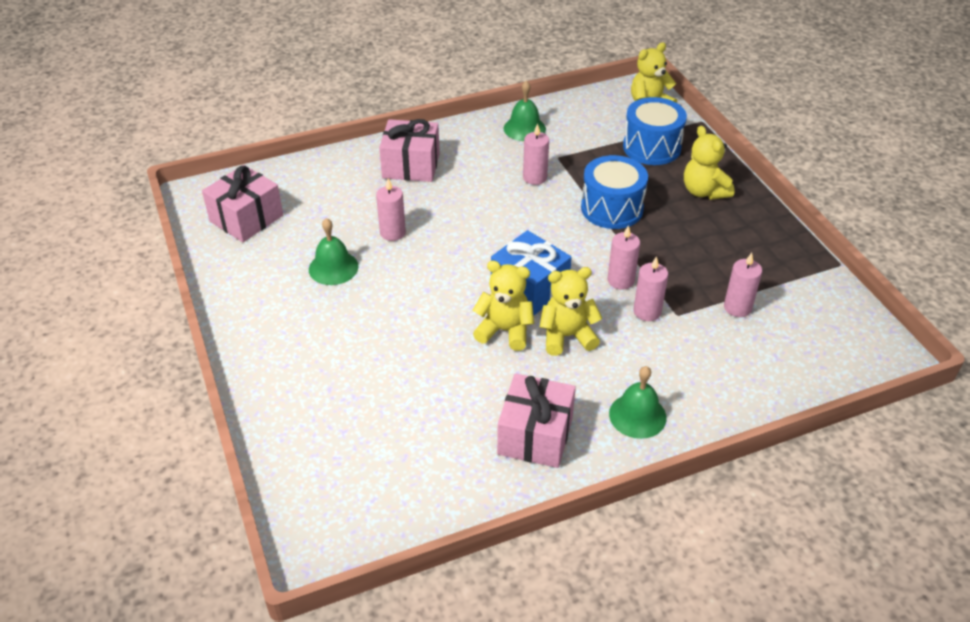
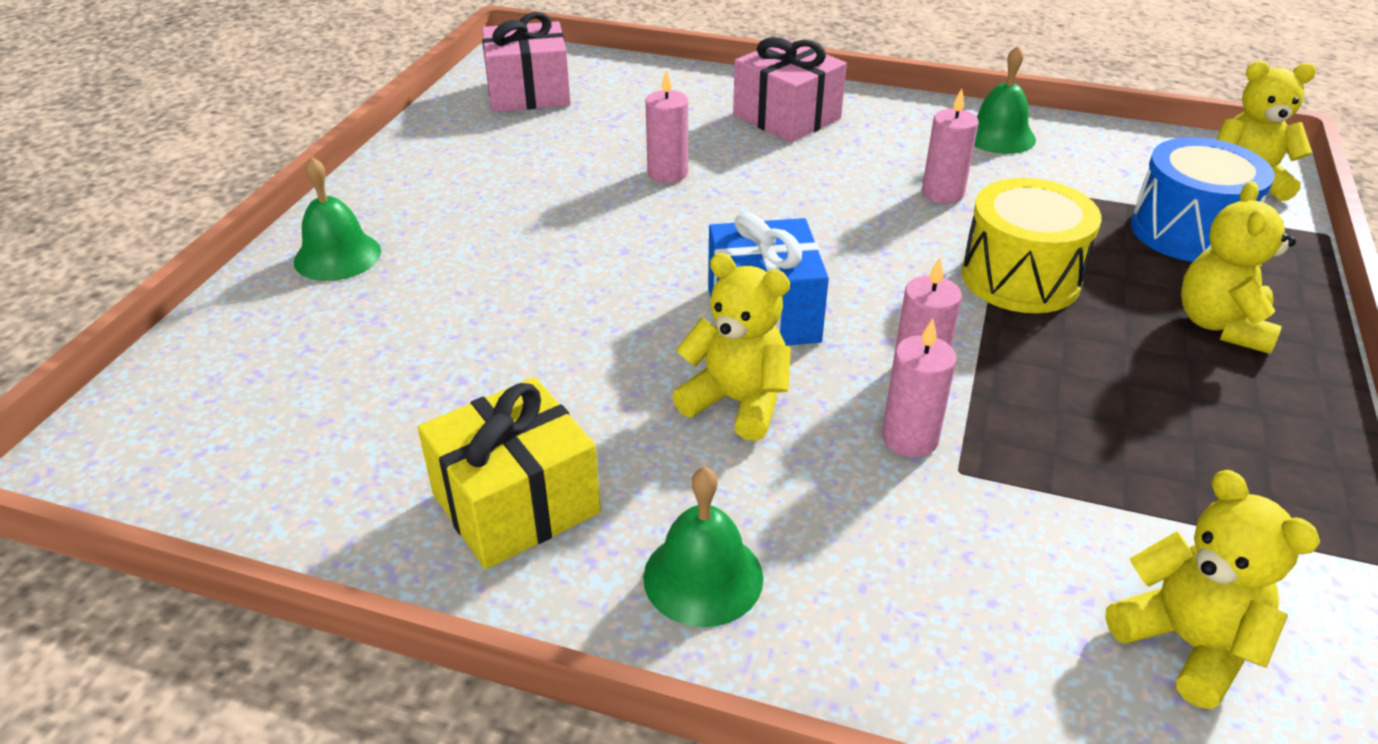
camera: 40 degrees right, 5 degrees down
(333, 268) = (549, 177): green bell -> green bell (337, 256)
(505, 331) = (658, 347): yellow teddy bear -> yellow teddy bear (1186, 643)
(535, 435) = (516, 503): pink gift -> yellow gift
(612, 208) = (1020, 278): blue drum -> yellow drum
(737, 307) = (1090, 522): pink candle -> none

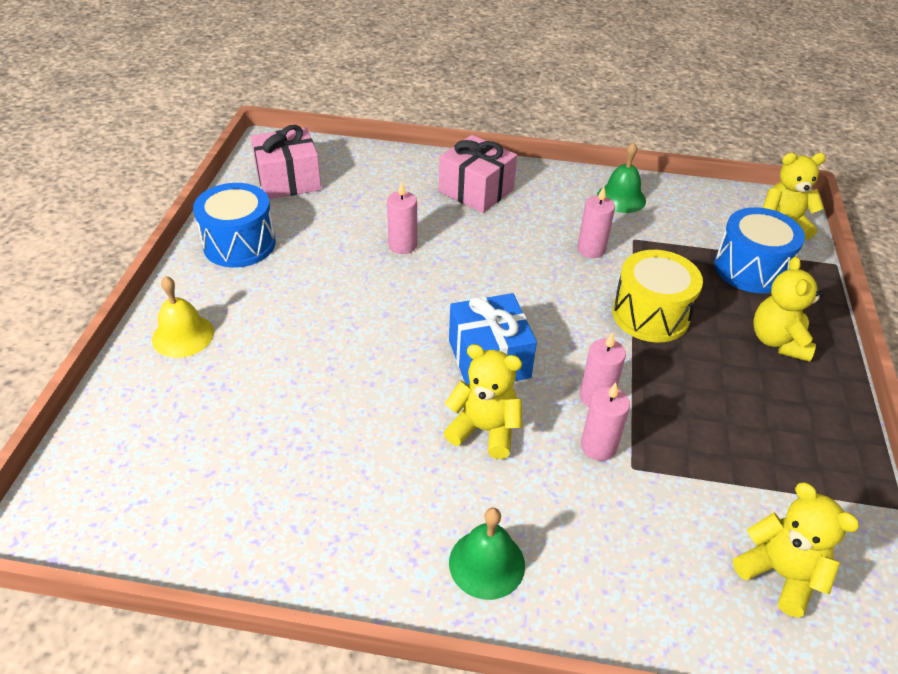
camera: 10 degrees left, 5 degrees up
(337, 256) = (183, 335): green bell -> yellow bell
(443, 159) = (239, 244): none -> blue drum
(516, 503) = (355, 523): yellow gift -> none

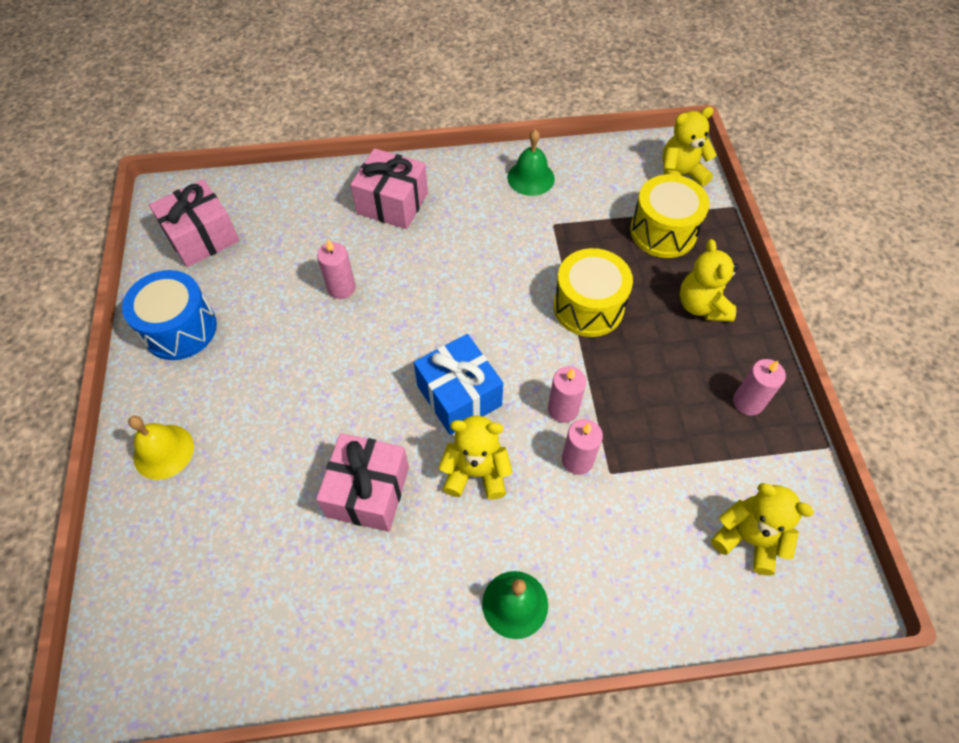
camera: 15 degrees left, 15 degrees up
(366, 418) = (368, 491): none -> pink gift
(591, 249) = (518, 246): pink candle -> pink candle (748, 402)
(750, 269) = (663, 231): blue drum -> yellow drum

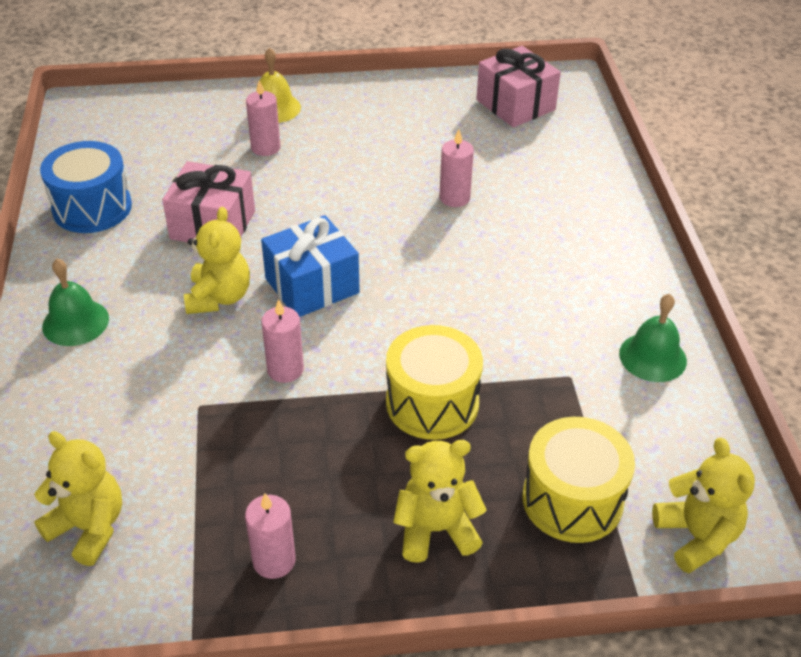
camera: 90 degrees right, 15 degrees down
(180, 329) = (402, 103): blue drum -> blue drum (92, 208)
(392, 203) = (583, 231): pink gift -> none
(577, 460) = (219, 378): pink candle -> pink candle (265, 148)
(748, 538) = (89, 528): yellow teddy bear -> yellow teddy bear turned 90 degrees counterclockwise

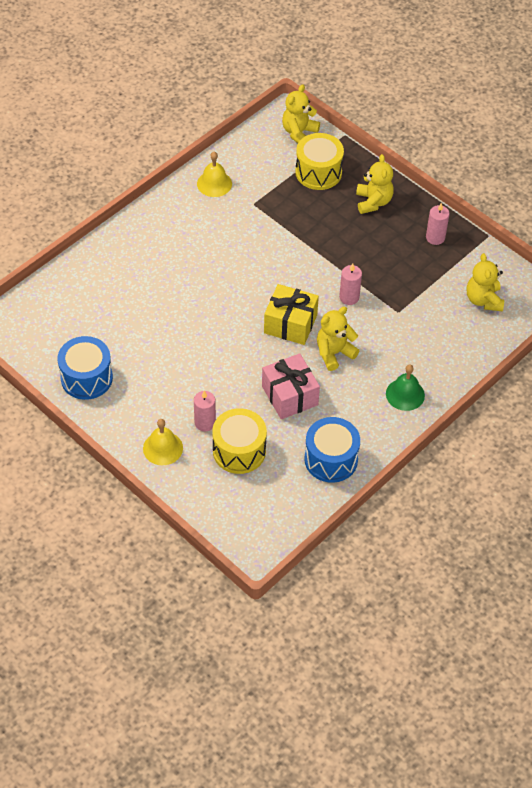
camera: 130 degrees left, 10 degrees up
(312, 286) = (290, 324): blue gift -> yellow gift
(427, 102) = (86, 378): none -> blue drum
(432, 403) = (315, 238): yellow drum -> yellow drum (239, 451)
(436, 530) = (373, 202): yellow teddy bear -> yellow teddy bear turned 135 degrees counterclockwise
(454, 198) = (168, 311): pink candle -> none
(515, 105) = (51, 335): pink gift -> none
(652, 357) = (214, 183): green bell -> yellow bell

